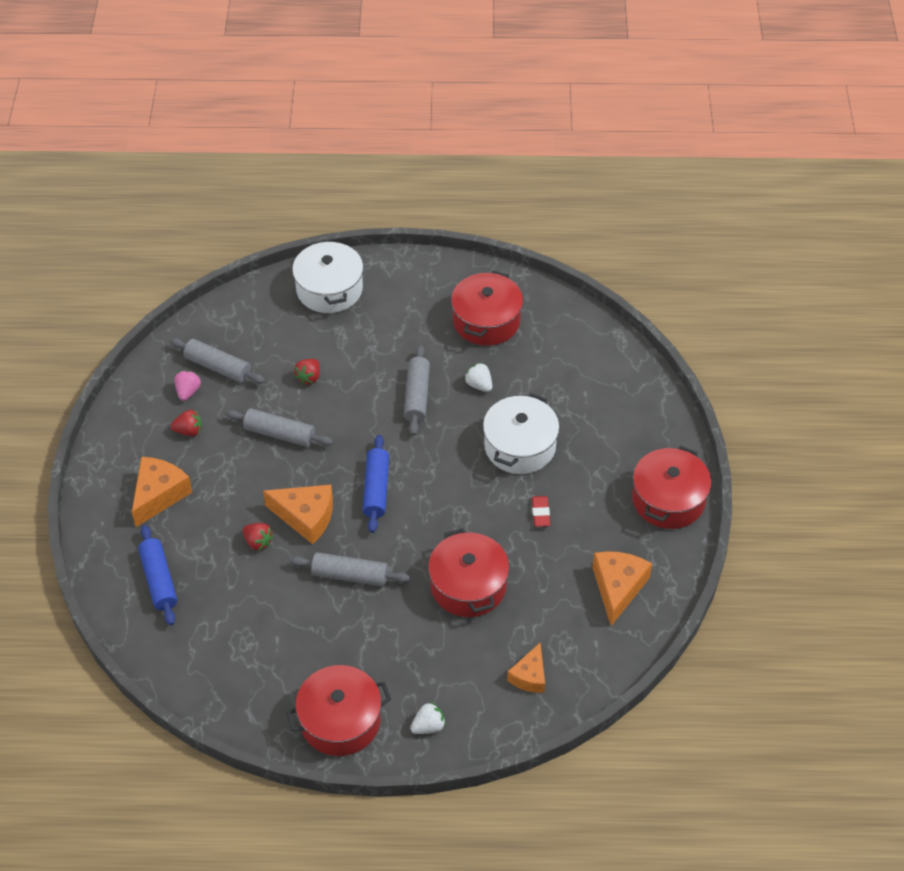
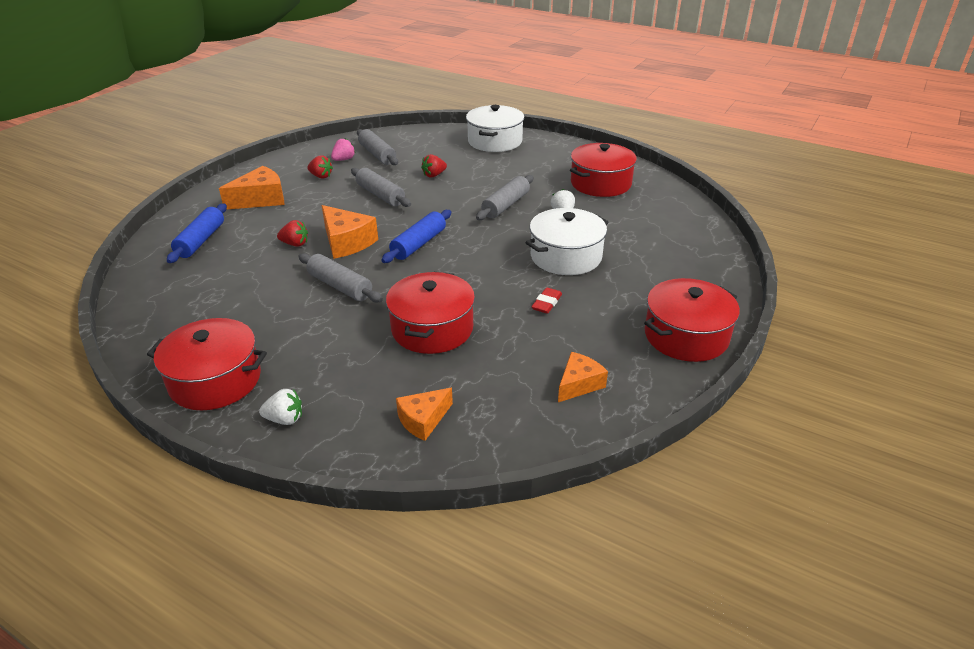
camera: 30 degrees right, 15 degrees down
(258, 542) = (295, 244): red strawberry -> red strawberry turned 60 degrees counterclockwise
(618, 588) = (579, 384): orange cheese -> orange cheese, size x0.65

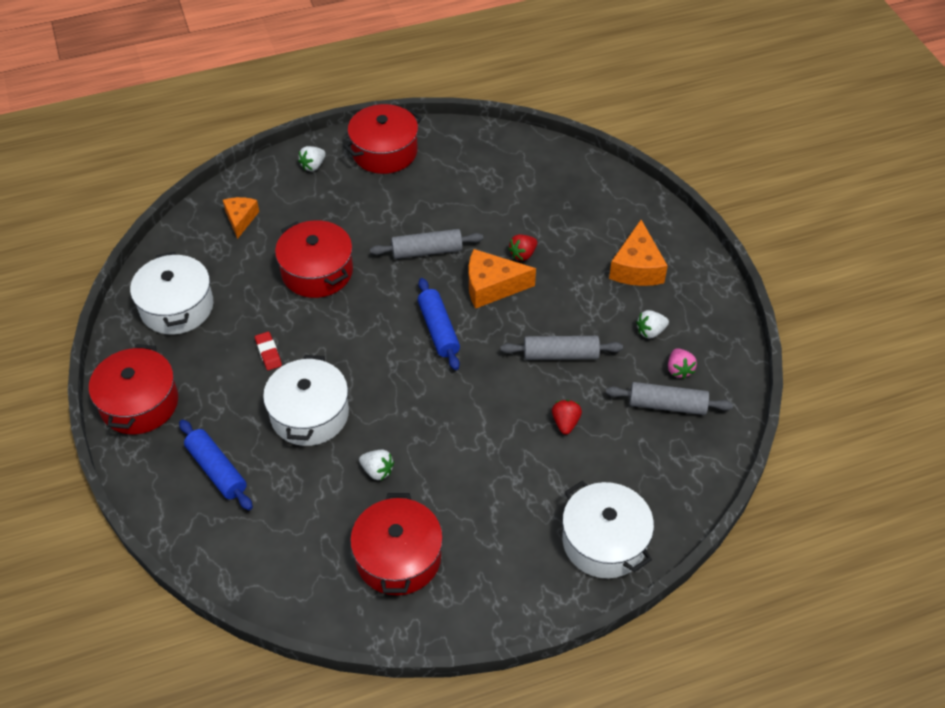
camera: 130 degrees right, 15 degrees up
(200, 240) = (588, 203): blue rolling pin -> blue rolling pin (217, 470)
(321, 176) = (650, 331): red strawberry -> white strawberry
(506, 205) = (440, 437): grey rolling pin -> none
(579, 384) = (177, 307): orange cheese -> white pot

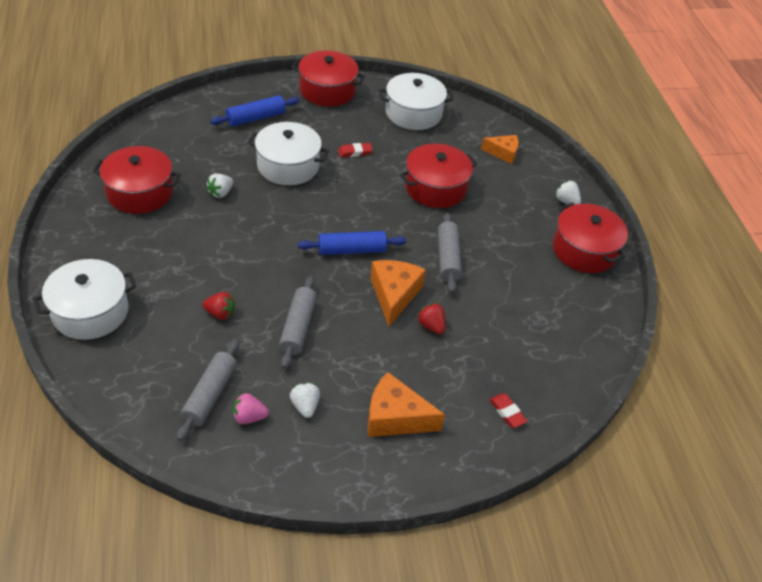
camera: 95 degrees right, 5 degrees down
(602, 196) = (507, 412): none -> red eraser

